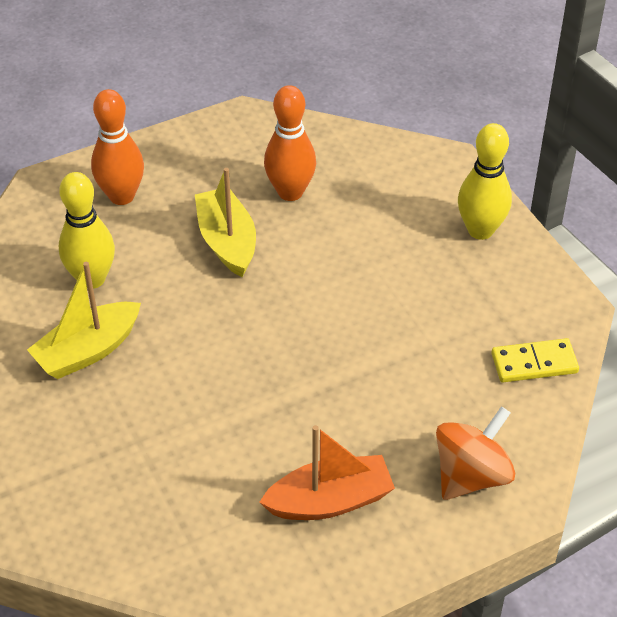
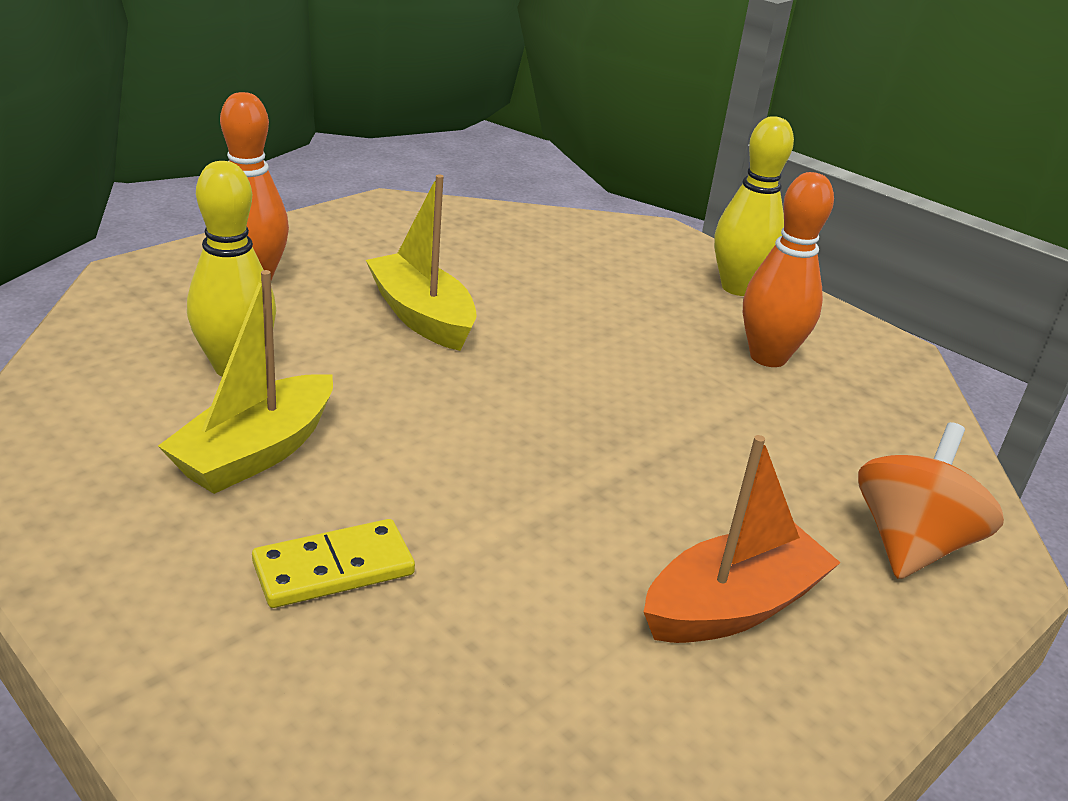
camera: 20 degrees left, 15 degrees down
(290, 192) = (483, 266): orange bowling pin -> orange bowling pin (768, 357)
(534, 363) = (895, 408): yellow domino -> yellow domino (333, 568)

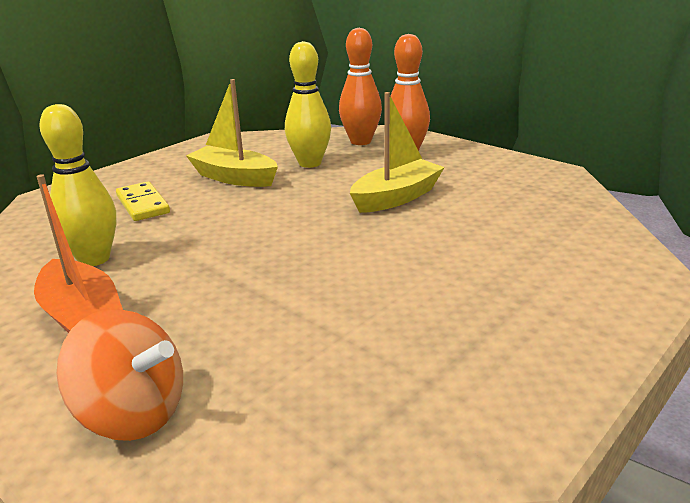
camera: 90 degrees right, 5 degrees down
(738, 288) = (569, 328): yellow bowling pin -> yellow bowling pin (94, 259)
(768, 357) = (428, 344): orange bowling pin -> orange bowling pin (360, 141)

